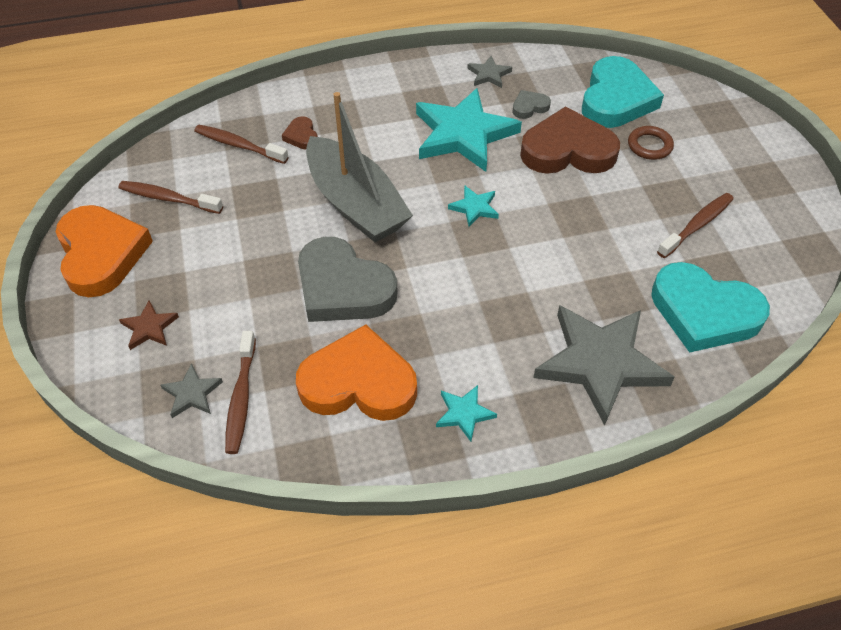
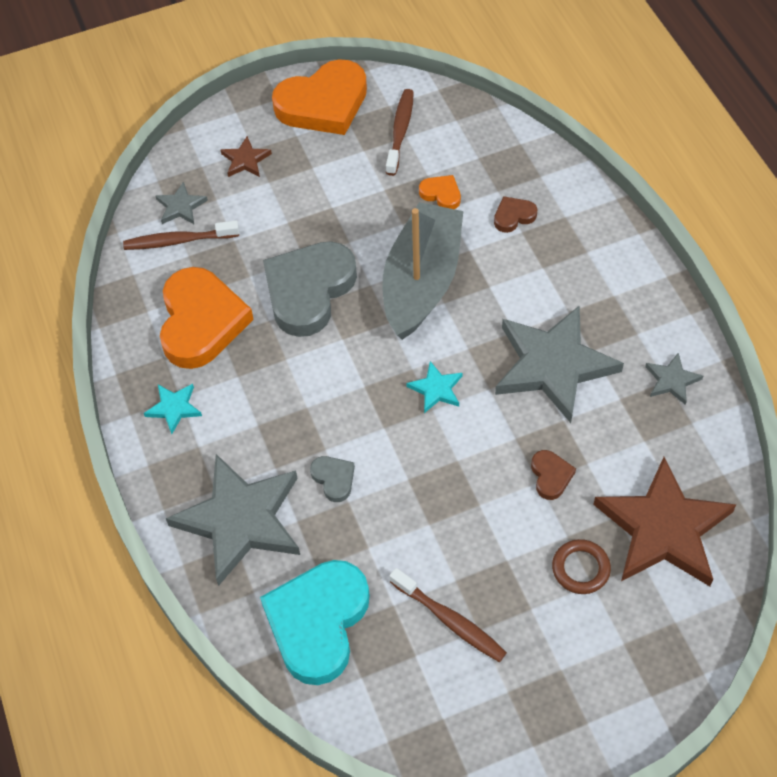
camera: 85 degrees right, 5 degrees up
(238, 145) = (487, 167): brown toothbrush -> none
(258, 179) = (441, 194): none -> orange heart
(355, 204) = (422, 282): grey boat -> grey boat turned 150 degrees clockwise
(463, 134) = (553, 365): turquoise star -> grey star
(529, 107) = (621, 430): grey heart -> grey heart (334, 479)
(567, 150) = (551, 476): brown heart -> brown heart, size x0.44
(616, 99) = (663, 528): turquoise heart -> brown star

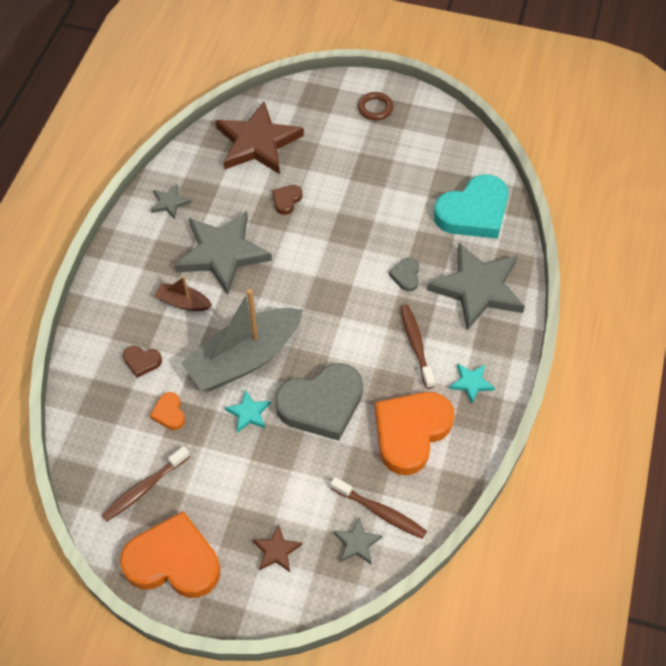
camera: 145 degrees left, 0 degrees up
(436, 389) = (301, 286): turquoise star -> turquoise star (248, 413)
(450, 620) = (404, 171): brown toothbrush -> brown toothbrush (416, 344)
(536, 291) = (183, 302): none -> brown boat
(580, 568) = (317, 152): brown ring -> brown ring (375, 108)

